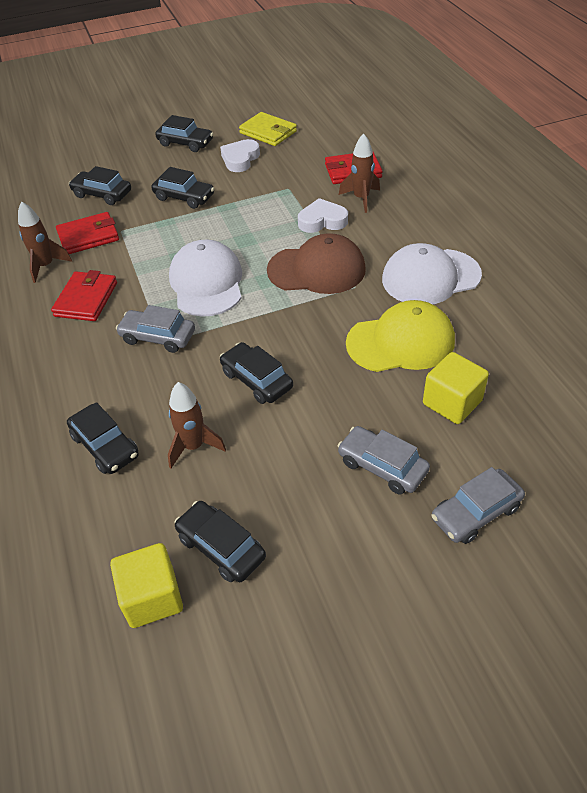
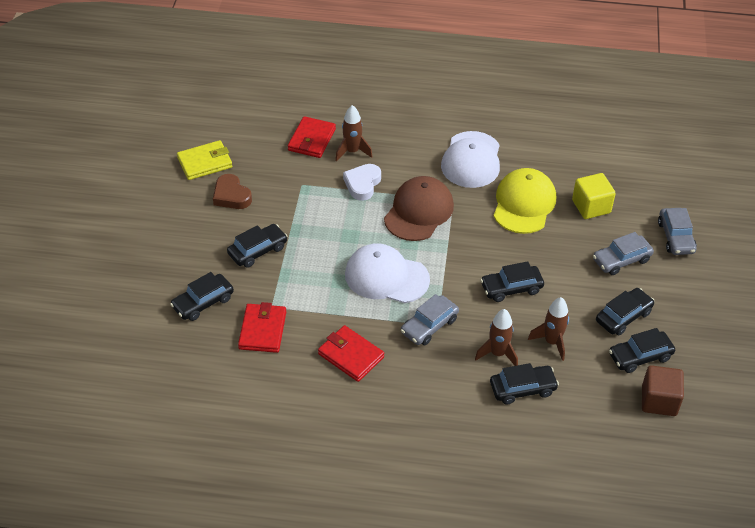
camera: 65 degrees left, 0 degrees up
(46, 266) = (283, 370): brown rocket -> brown rocket (497, 353)
(152, 597) = (659, 401): yellow cube -> brown cube
(185, 143) = (169, 220): black car -> black car (623, 316)
(240, 159) = (231, 196): white heart -> brown heart

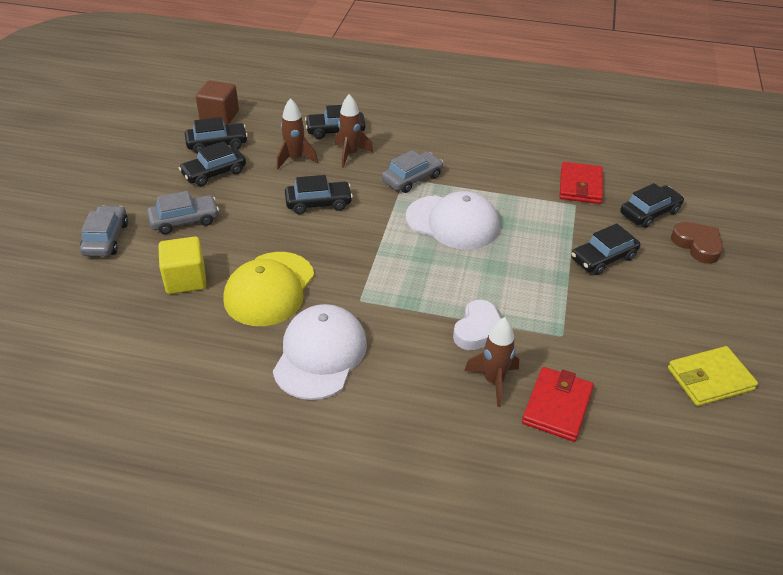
camera: 175 degrees left, 5 degrees down
(231, 196) = (655, 327): brown heart -> brown heart (697, 245)
(351, 356) = (491, 162): red wallet -> none
(419, 211) = (406, 289): brown cap -> none

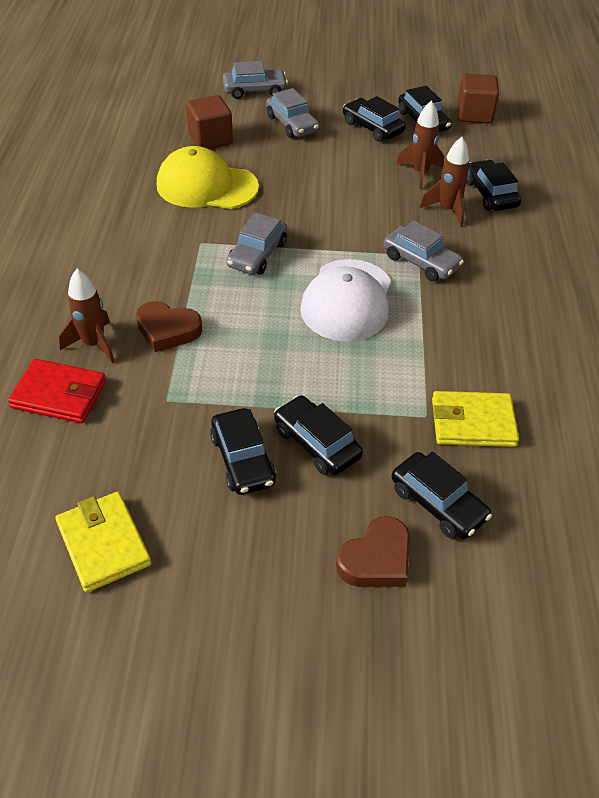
camera: 80 degrees right, 5 degrees up
(185, 279) = (210, 139): yellow cube -> brown cube
(318, 203) = (347, 198): black car -> black car (243, 459)
(320, 355) = (123, 226): white cap -> none
(385, 265) = (257, 254): none -> grey car
(478, 330) = (167, 330): white heart -> brown heart
(580, 186) = (473, 423): red wallet -> yellow wallet

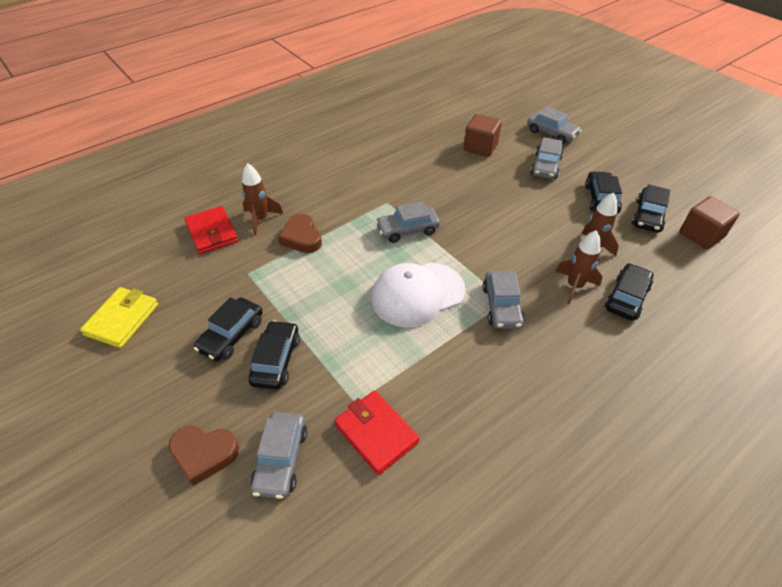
camera: 50 degrees right, 0 degrees up
(206, 186) = (438, 173): yellow cap -> none
(438, 503) = (281, 459): black car -> grey car
(473, 423) = (376, 433): yellow wallet -> red wallet

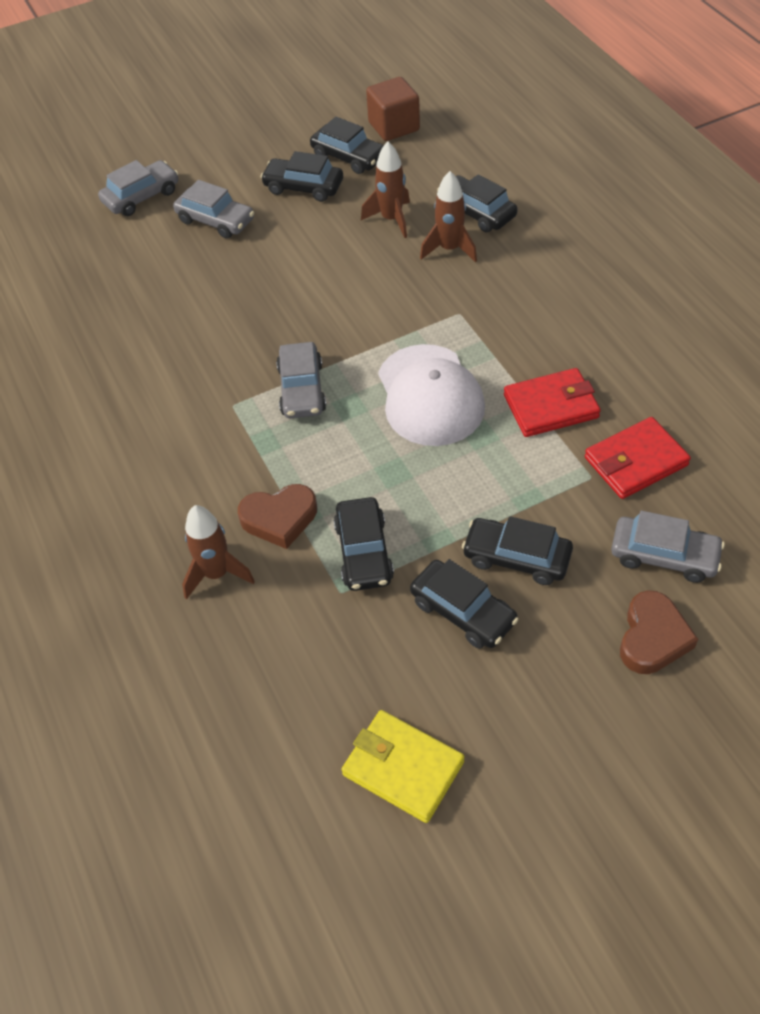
camera: 75 degrees left, 5 degrees up
(212, 232) = (228, 646): red wallet -> red wallet (551, 406)
(278, 279) = (364, 552): none -> black car
(480, 147) = (141, 278): brown cube -> none
(502, 306) = (467, 318): grey car -> none

